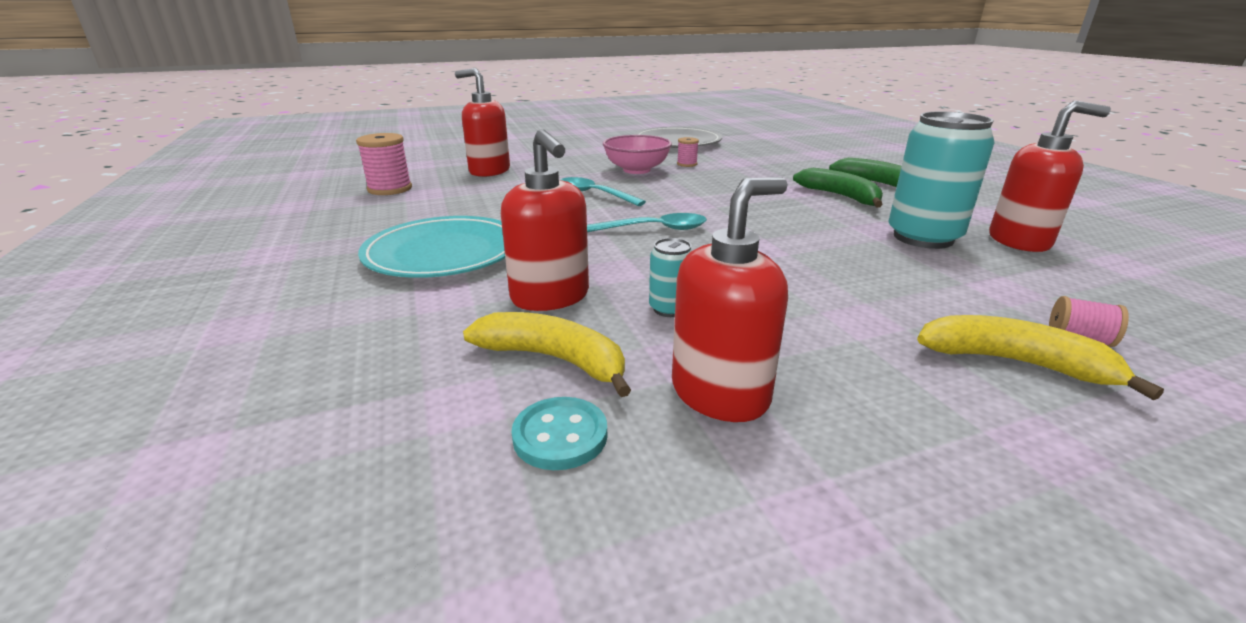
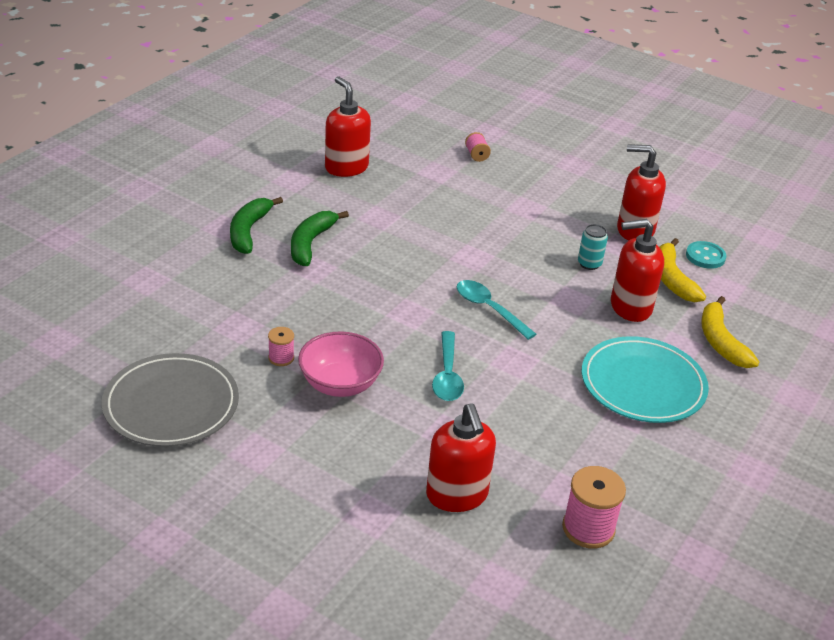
camera: 130 degrees left, 10 degrees up
(550, 297) = (630, 307): red soap dispenser -> red soap dispenser turned 120 degrees counterclockwise
(923, 238) = (378, 200): turquoise can -> none
(1014, 362) = (520, 169): yellow banana -> yellow banana (720, 341)

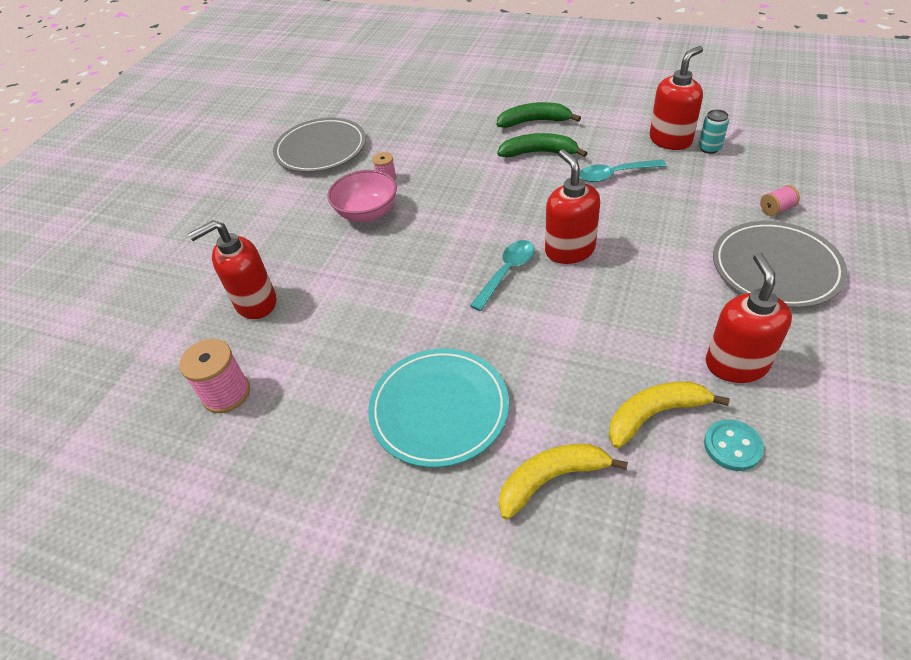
camera: 85 degrees right, 10 degrees up
(447, 375) = (399, 266): turquoise spoon -> turquoise spoon (615, 175)
(544, 180) = (775, 268): none -> grey plate
(589, 264) = (633, 333): turquoise can -> turquoise can (709, 148)
(630, 307) = (571, 380): red soap dispenser -> red soap dispenser (569, 250)

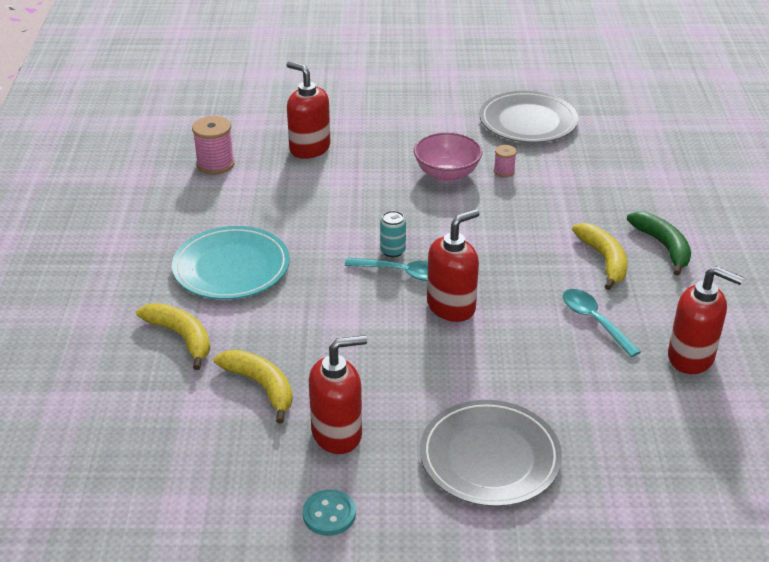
camera: 65 degrees right, 10 degrees down
(539, 153) = (604, 260): green banana -> yellow banana
(709, 148) = (693, 392): turquoise can -> turquoise can (392, 251)
(732, 446) = (240, 436): turquoise button -> turquoise button (329, 514)
(776, 209) = (597, 455): pink spool -> none

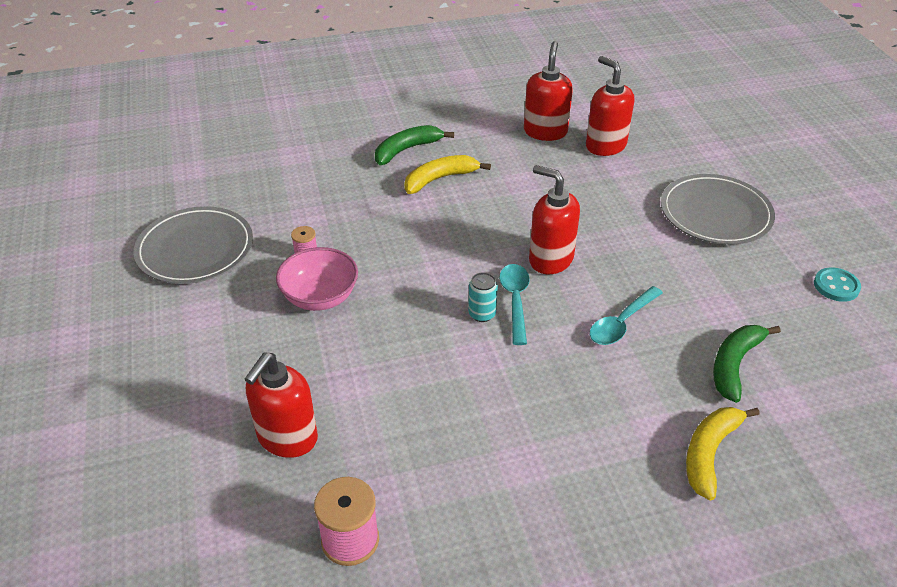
camera: 105 degrees left, 5 degrees up
(231, 267) = (571, 445): turquoise plate -> none
(261, 386) = (734, 365): yellow banana -> green banana
(337, 433) = (753, 300): red soap dispenser -> red soap dispenser (605, 146)
(594, 321) = (527, 178): turquoise spoon -> turquoise spoon (621, 323)

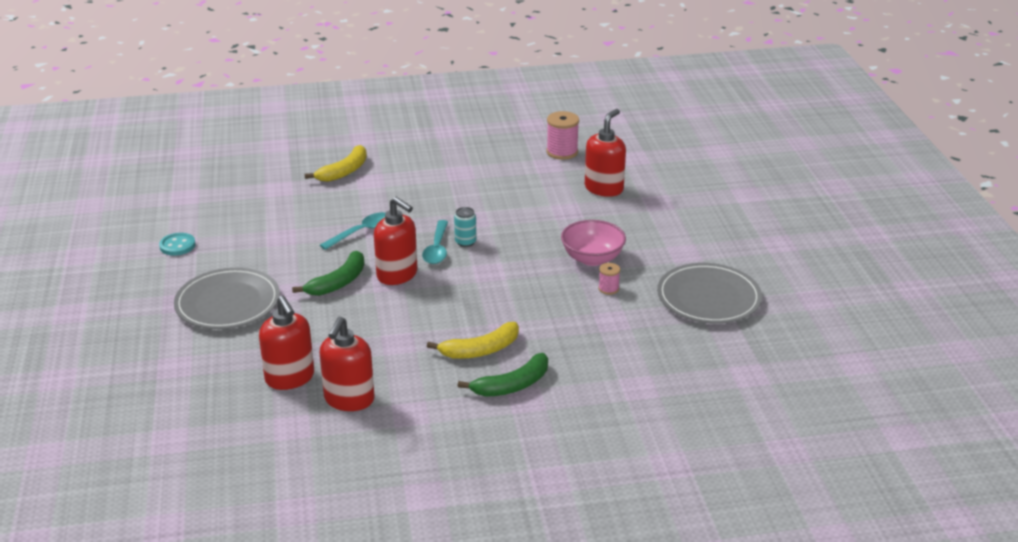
camera: 175 degrees left, 10 degrees down
(734, 365) = (296, 207): green banana -> green banana (338, 282)

